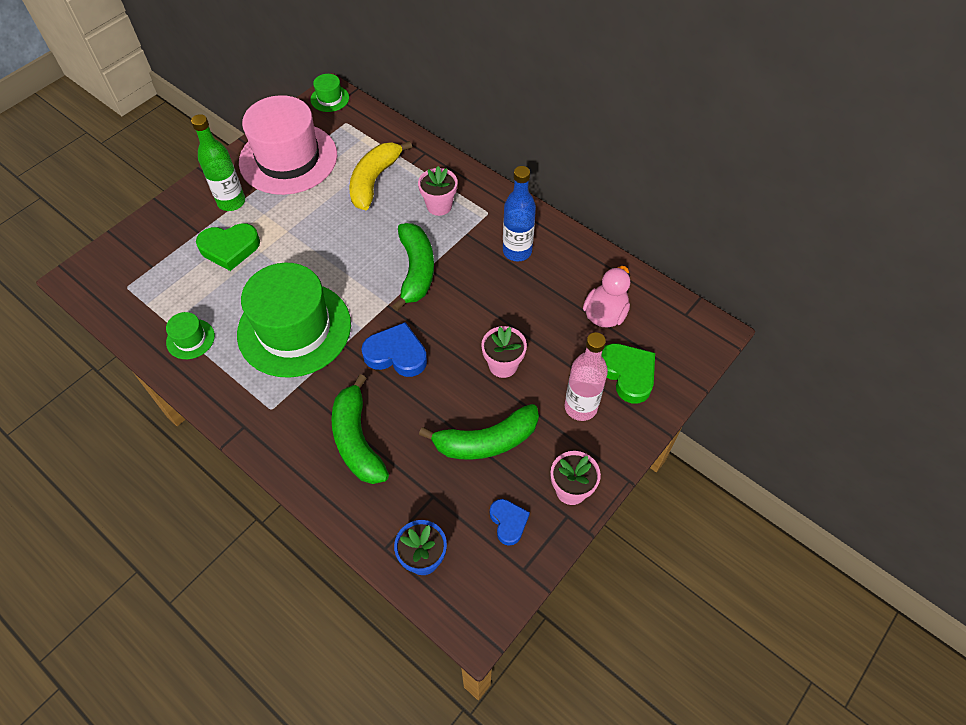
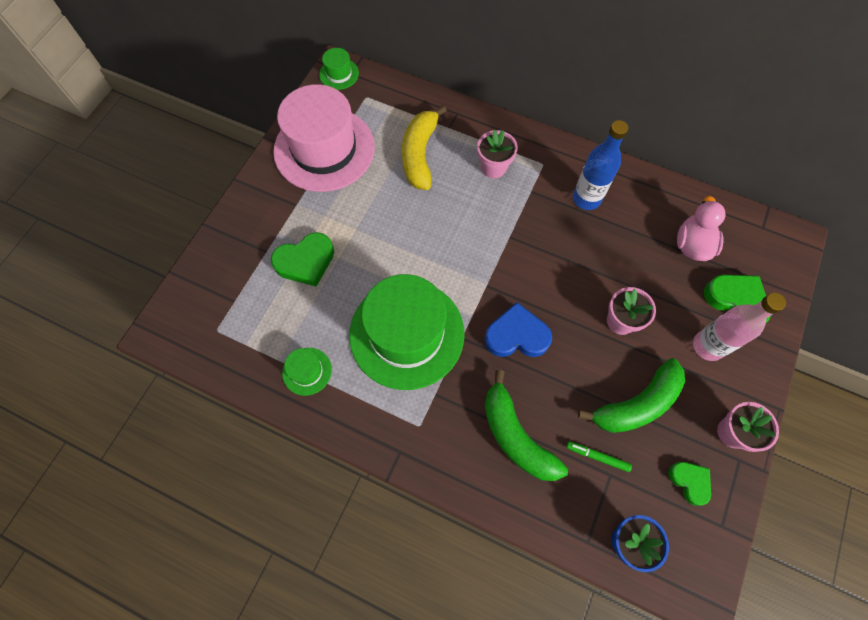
camera: 15 degrees left, 10 degrees up
(231, 202) = (286, 210): green bottle -> none
(416, 270) = (499, 242): green banana -> none
(427, 477) = (597, 457): none -> green marker
(508, 522) = (690, 481): blue heart -> green heart

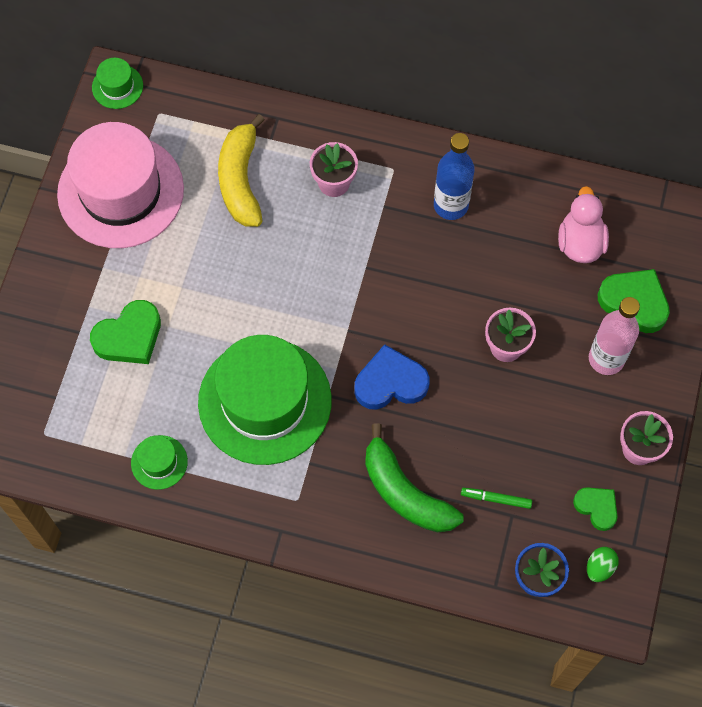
camera: 10 degrees left, 0 degrees up
(637, 404) = (533, 436): green banana -> none
(688, 541) = (599, 567): none -> green egg

